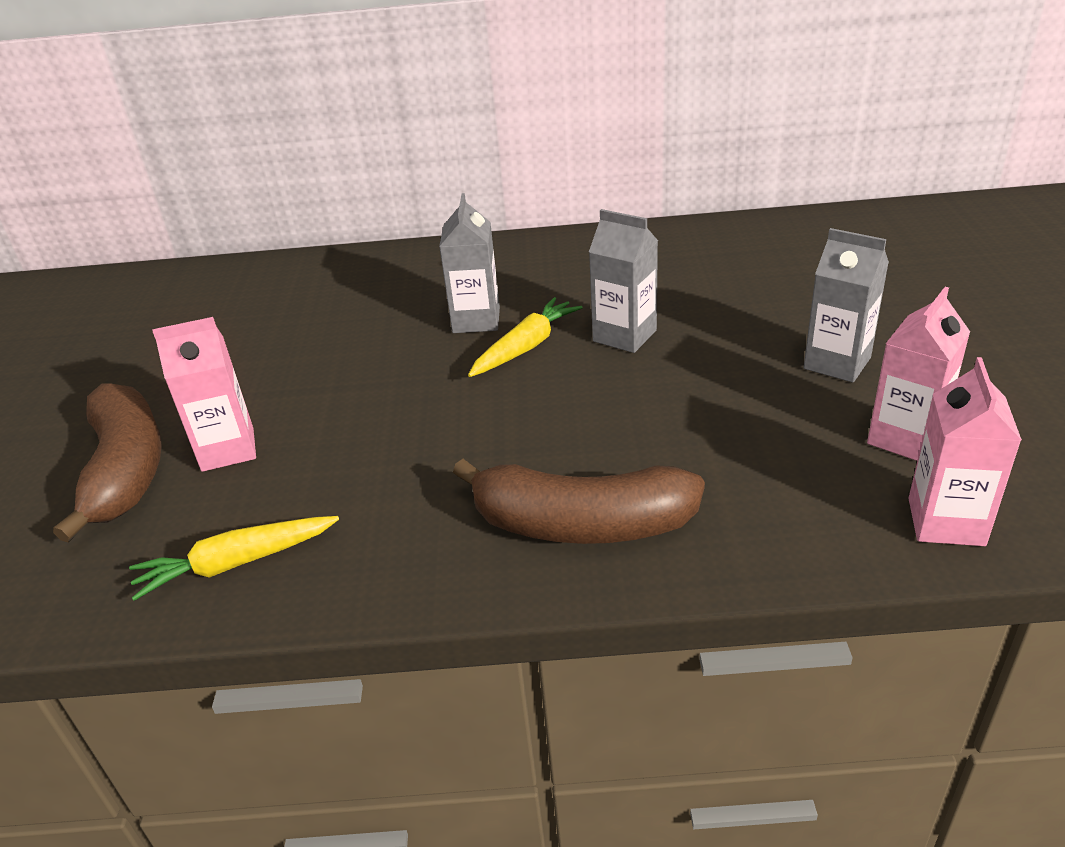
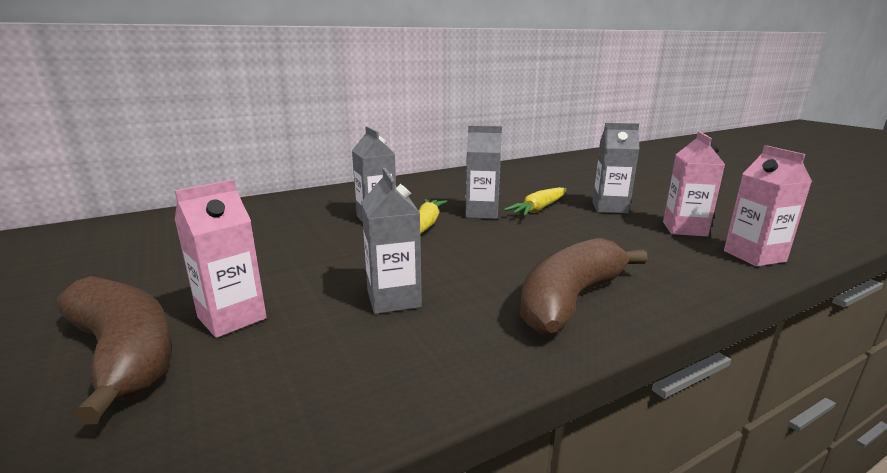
camera: 30 degrees left, 15 degrees down
(235, 564) = (312, 396): yellow carrot -> yellow carrot (539, 209)
(390, 466) = (393, 299): none -> grey carton
(581, 524) = (570, 300): brown banana -> brown banana turned 150 degrees clockwise

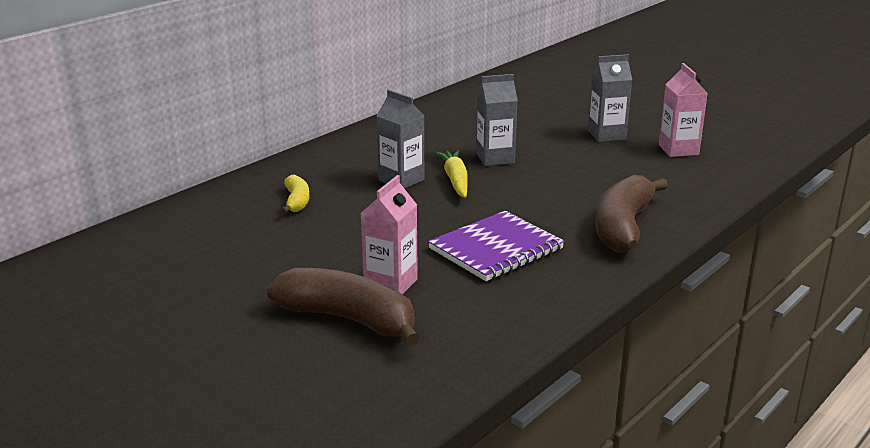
camera: 20 degrees left, 5 degrees up
(266, 223) = (296, 201): none -> yellow banana
(393, 299) = (496, 249): grey carton -> purple notebook
(539, 209) = (544, 146): yellow carrot -> none
(754, 256) = (737, 168): pink carton -> none

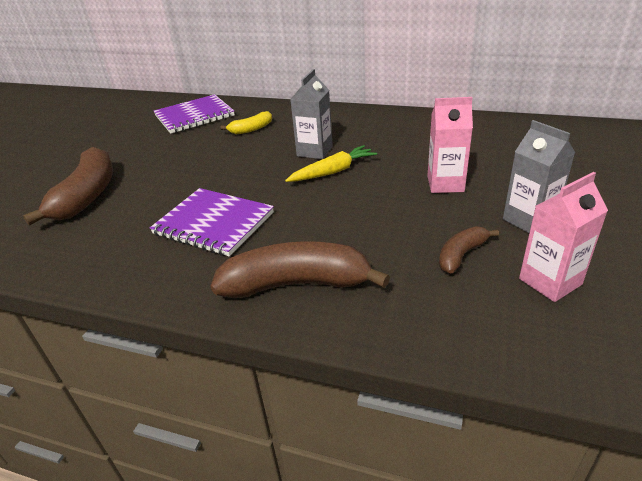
camera: 70 degrees right, 10 degrees up
(196, 229) = (194, 116): none -> purple notebook
(390, 284) = (140, 196): pink carton -> pink carton (445, 184)
(495, 158) = (396, 176): grey carton -> none
(630, 165) = (461, 255): none -> brown banana

